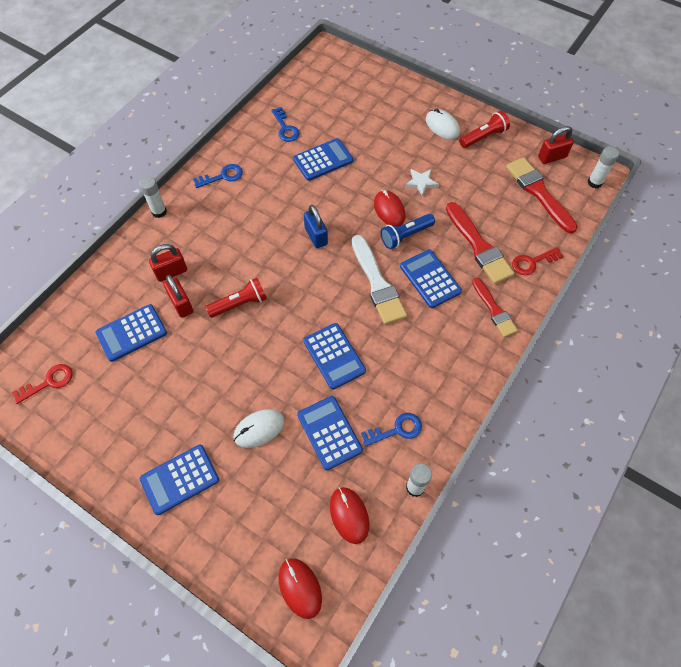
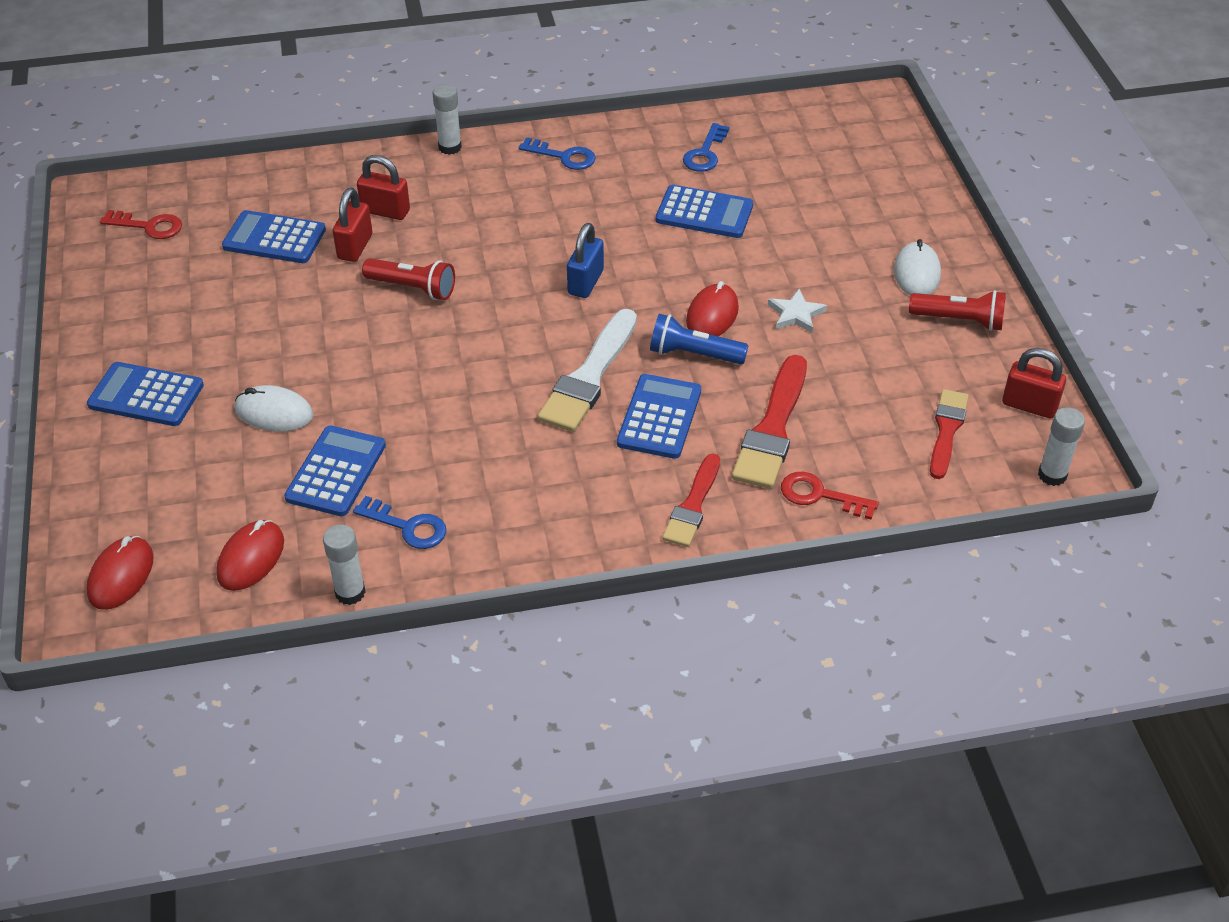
camera: 45 degrees right, 15 degrees down
(334, 356) = (440, 408): blue calculator -> none
(539, 193) = (946, 431): red brush -> red brush, size x0.65

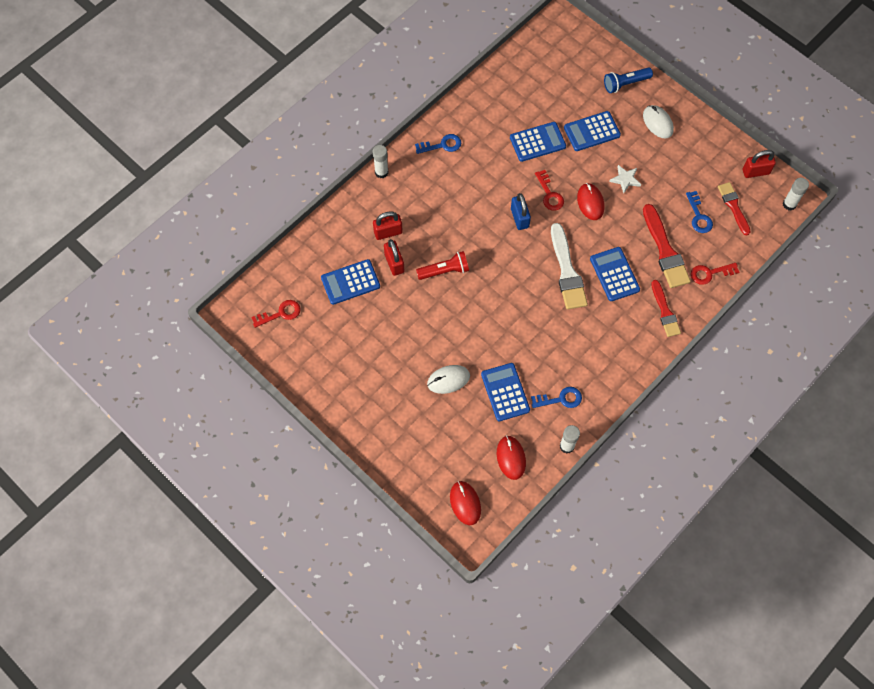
camera: 35 degrees left, 20 degrees up
(146, 395) = (381, 408): blue calculator -> blue calculator (591, 131)
(659, 277) = (549, 194): none -> red key
(693, 354) = (600, 230): blue flashlight -> blue flashlight (625, 84)
(705, 153) = (507, 103): blue key -> blue key (699, 216)
(959, 320) = (695, 140): red flashlight -> none

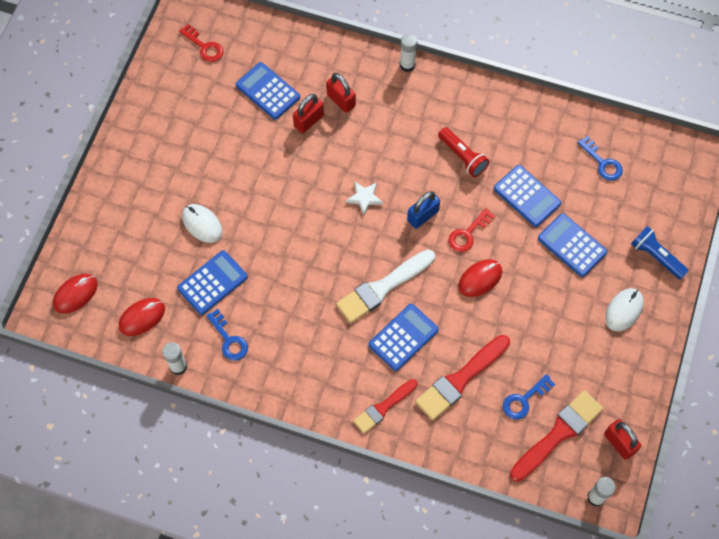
camera: 65 degrees right, 0 degrees up
(442, 145) = (471, 106): blue key -> blue key (602, 162)
(444, 271) = (323, 170): red flashlight -> red flashlight (463, 157)
(625, 179) = (529, 303): white star -> white star (364, 198)
(710, 273) = (456, 439): red key -> none
(733, 206) = (558, 434): red brush -> red brush, size x1.55

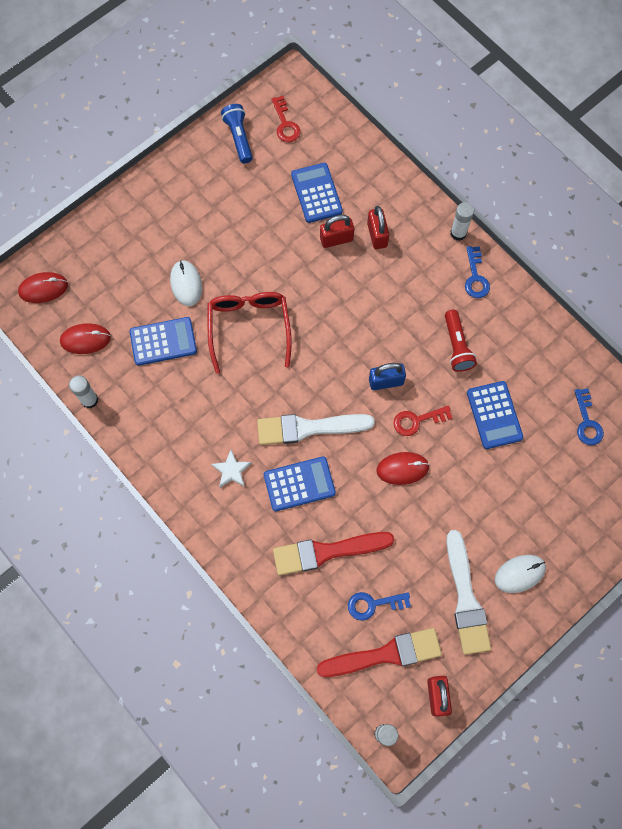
camera: 30 degrees right, 5 degrees up
(229, 339) = (146, 400): blue key -> blue key (475, 277)
(280, 233) = (249, 328): none -> red glasses
(364, 198) = (343, 336): white star -> white star (231, 470)
(383, 407) = (243, 538): red brush -> none
(572, 245) = (508, 485): blue calculator -> none
(594, 353) = (465, 598): none -> white brush
(656, 256) = (583, 540): blue flashlight -> blue flashlight (238, 137)

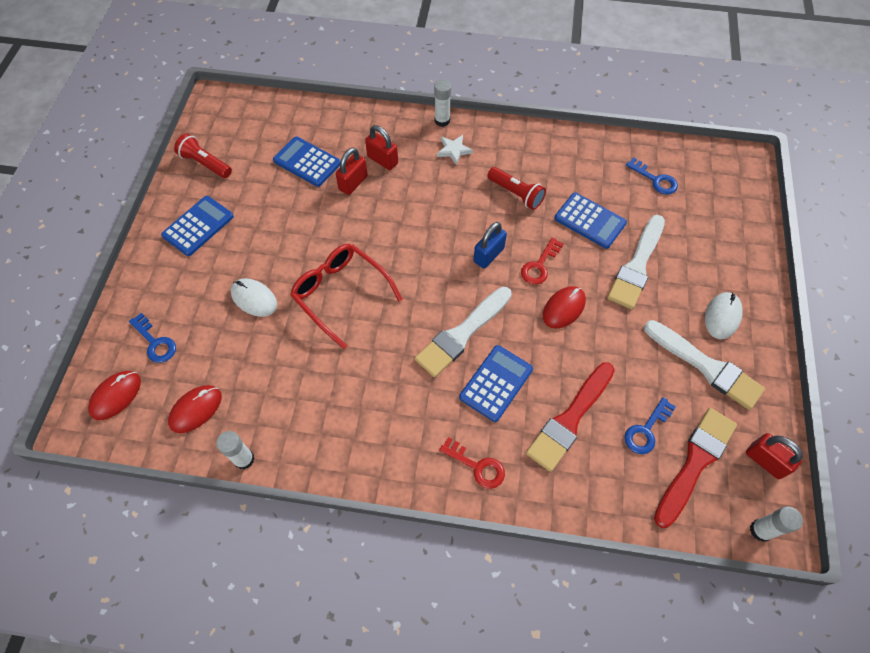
camera: 40 degrees left, 10 degrees down
(163, 341) = (273, 358): blue calculator -> blue calculator (198, 226)
(231, 470) = (429, 417): white star -> white star (454, 150)
(238, 137) = (205, 164): blue flashlight -> red flashlight
(285, 124) = (237, 131): red key -> red key (477, 466)
(475, 277) = (483, 140): blue key -> blue key (155, 342)
(494, 481) = (637, 265): none -> white brush

